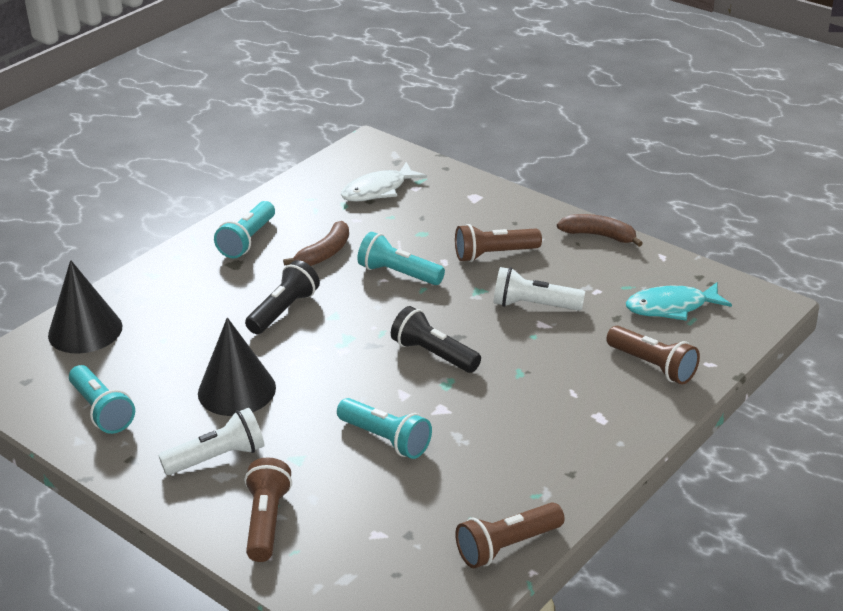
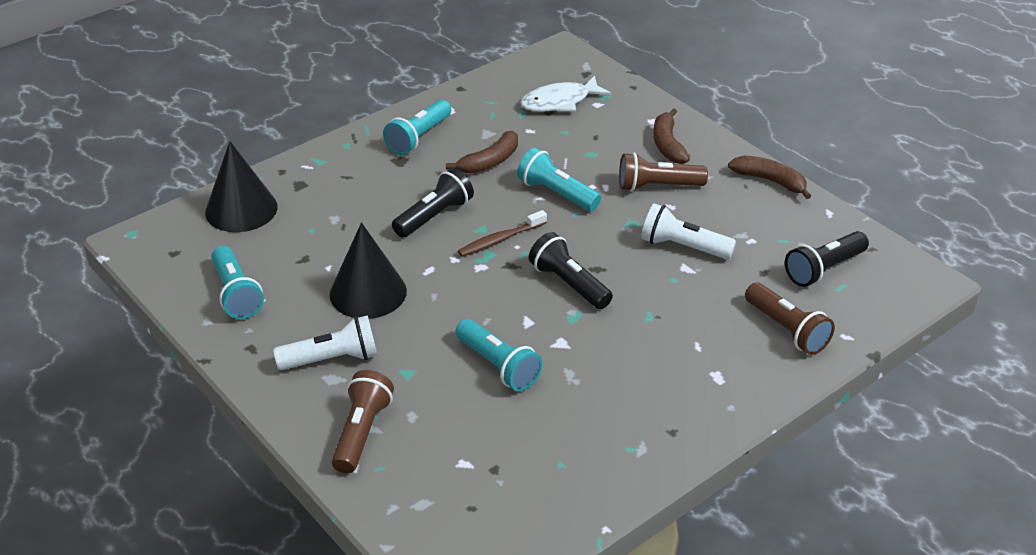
camera: 10 degrees right, 5 degrees up
(355, 323) = (500, 240): none -> brown toothbrush
(493, 216) = (667, 145): none -> brown banana
(507, 546) = (587, 498): brown flashlight -> none
(671, 307) = (823, 269): turquoise fish -> black flashlight

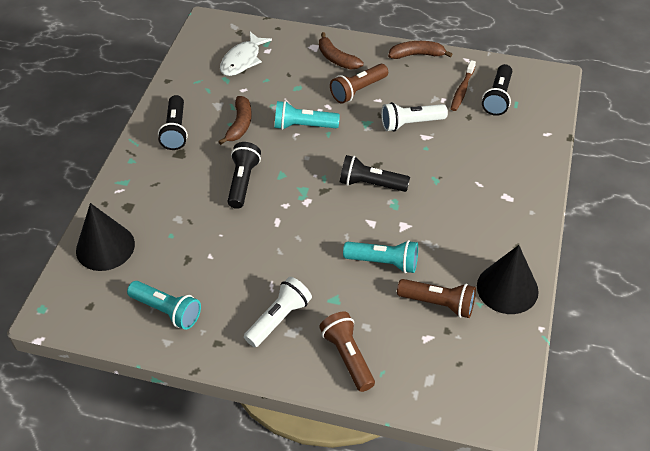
camera: 35 degrees left, 10 degrees up
(368, 292) = (254, 259): black cone -> black cone (507, 288)
(418, 138) = (175, 131): turquoise flashlight -> black flashlight
(500, 240) = (300, 176): brown toothbrush -> brown toothbrush (462, 90)
(787, 330) = (515, 147): brown flashlight -> brown flashlight (438, 304)

